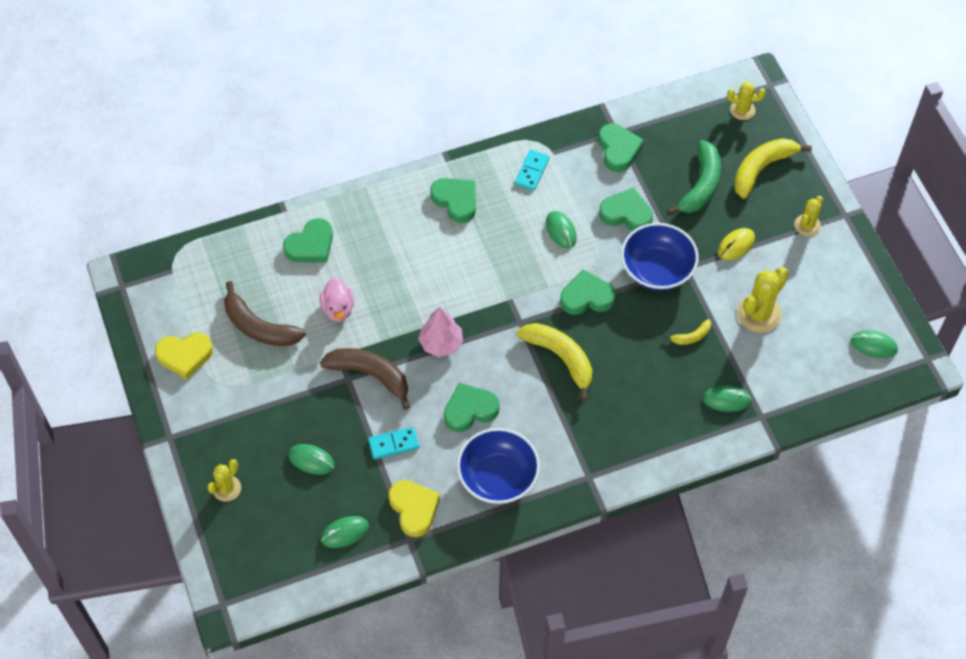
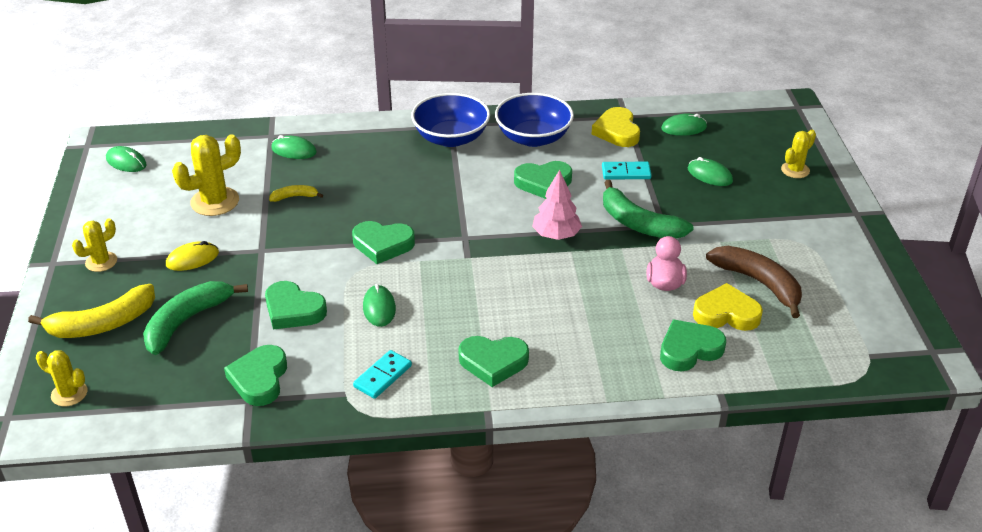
camera: 165 degrees left, 20 degrees down
(185, 356) = (845, 273): yellow heart -> yellow heart (726, 313)
(370, 375) = (639, 223): brown banana -> green banana
(456, 201) = (493, 362): green heart -> green heart turned 60 degrees counterclockwise
(560, 358) = (436, 203): yellow banana -> none
(657, 270) = (293, 254): blue bowl -> blue bowl (451, 138)

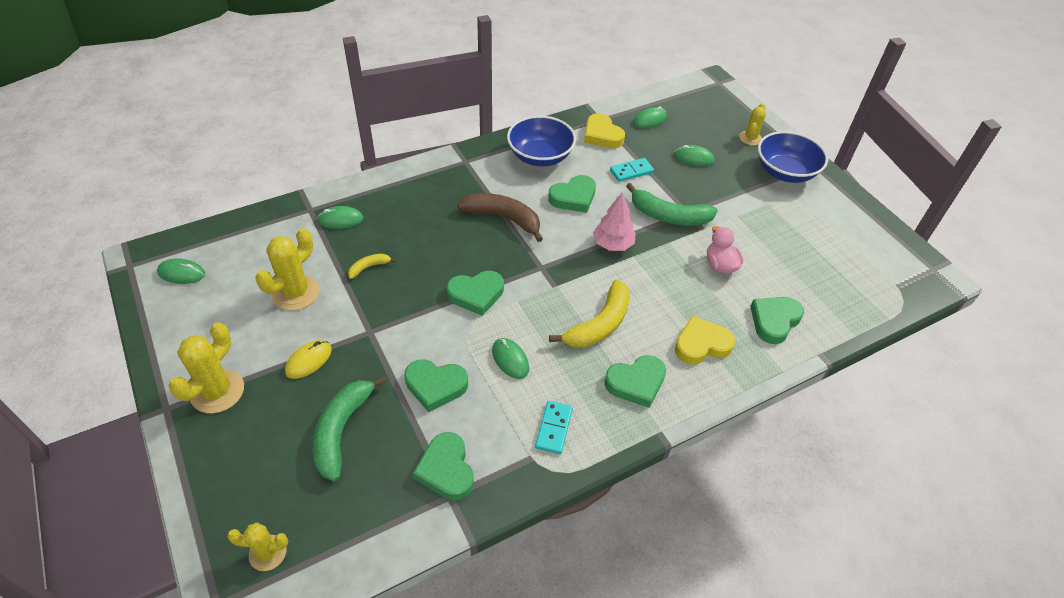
camera: 25 degrees left, 10 degrees up
(101, 262) = (217, 391): yellow cactus -> yellow cactus, size x1.64
(103, 324) = (258, 461): yellow banana -> yellow banana (599, 324)
(451, 138) = (473, 173): blue bowl -> blue bowl (785, 172)
(726, 313) = (780, 279): yellow heart -> yellow heart (701, 344)
(758, 283) = (785, 245): brown banana -> brown banana (503, 218)

